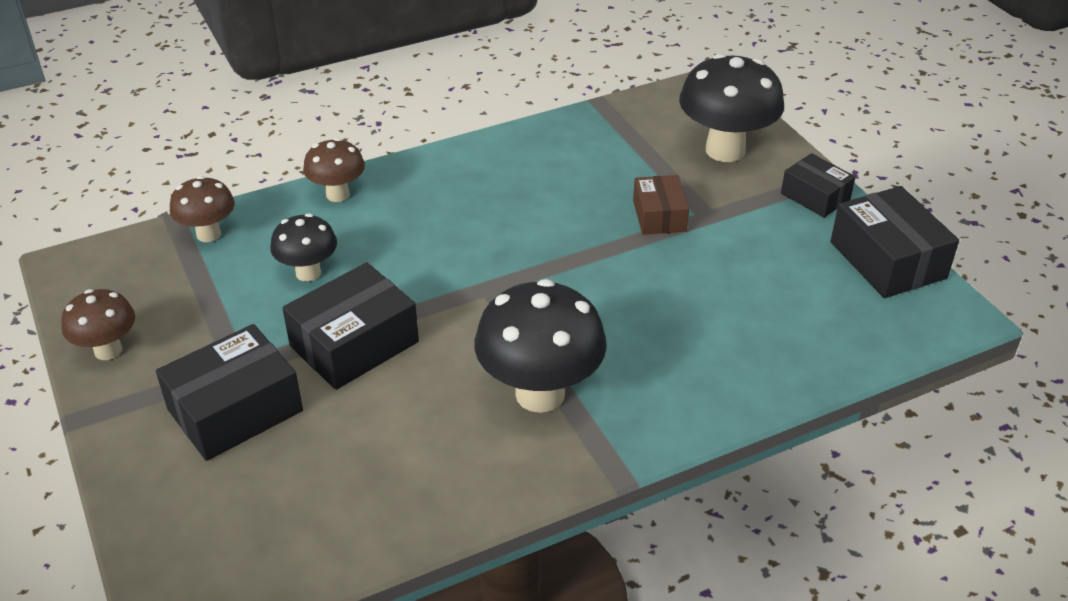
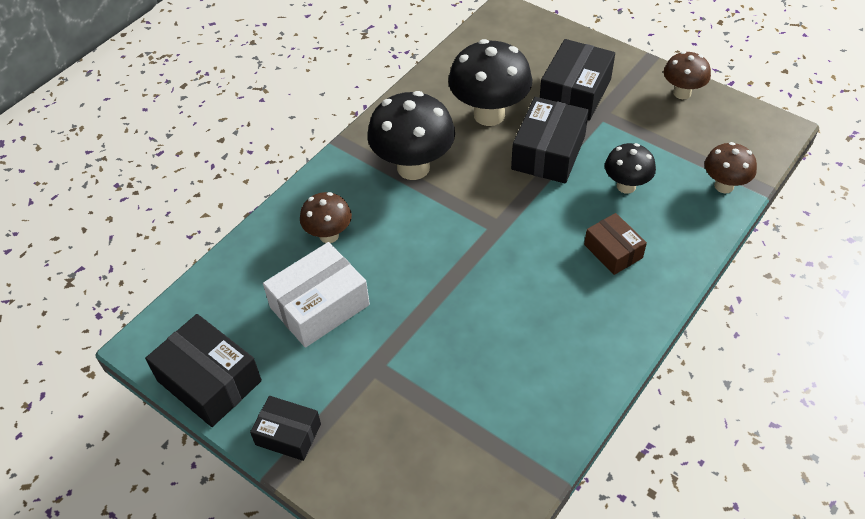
camera: 155 degrees right, 10 degrees up
(337, 194) = (676, 258): brown mushroom -> brown mushroom (329, 235)
(659, 216) = (414, 348): brown box -> brown box (613, 251)
(725, 150) = (393, 463): black mushroom -> black mushroom (489, 115)
(742, 283) = (319, 306): none -> white box

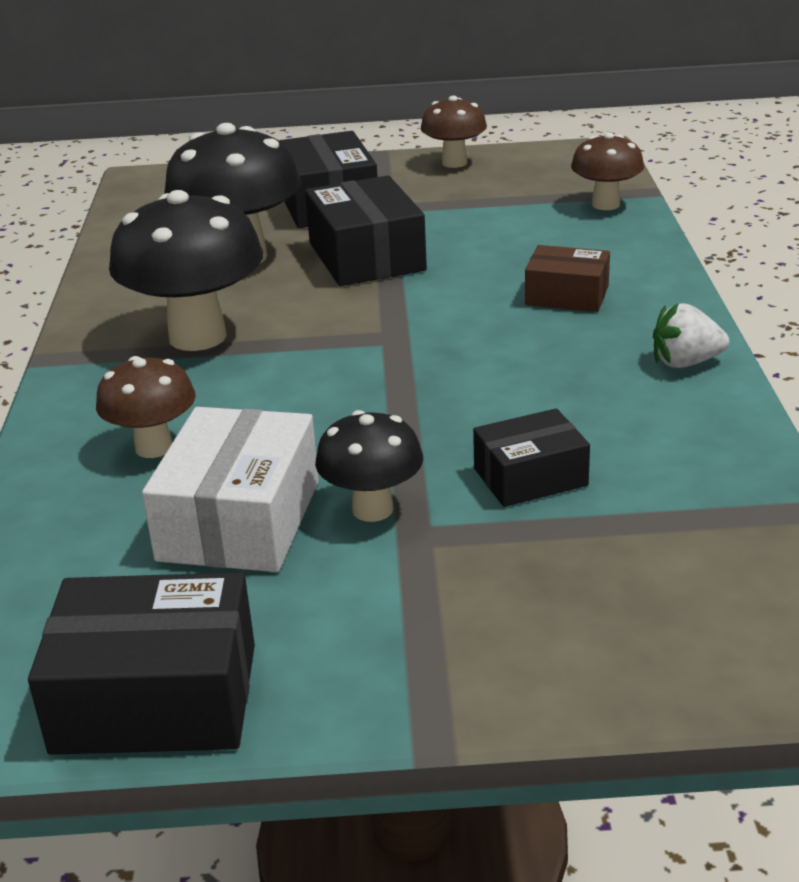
camera: 40 degrees left, 20 degrees down
(288, 434) = (386, 678): black box -> black box (530, 477)
(612, 343) = (685, 363): none -> white strawberry
(626, 186) = (501, 245): black mushroom -> black mushroom (372, 509)

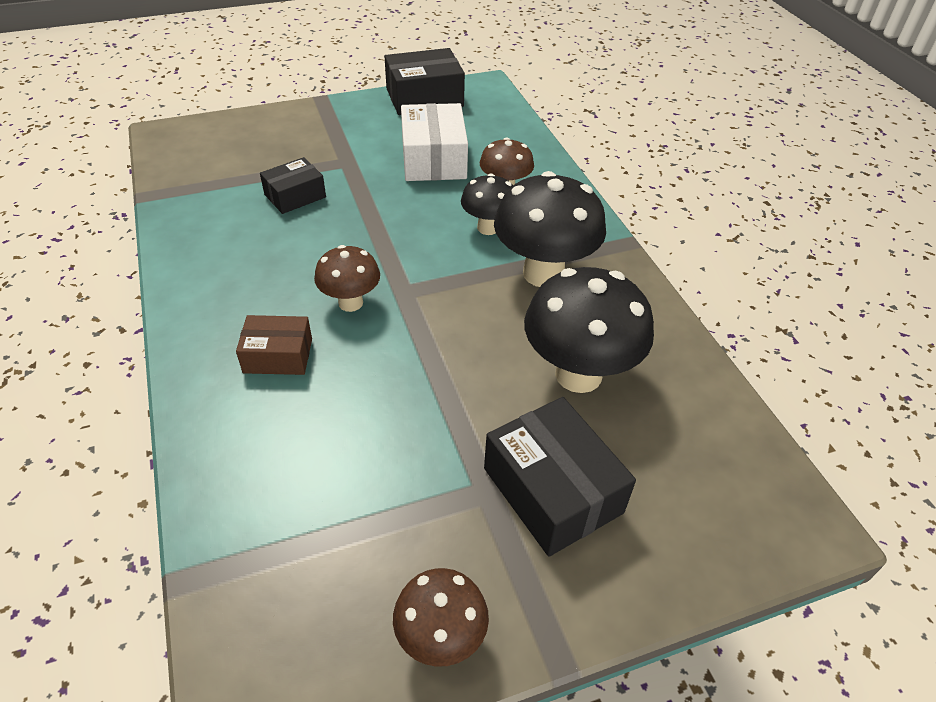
camera: 160 degrees right, 15 degrees up
(366, 257) = (466, 391): black box -> none
(372, 509) = (372, 171): black mushroom -> black mushroom (488, 228)
(605, 204) = (235, 535): brown mushroom -> brown mushroom (350, 303)
(685, 363) = (194, 290): white strawberry -> none

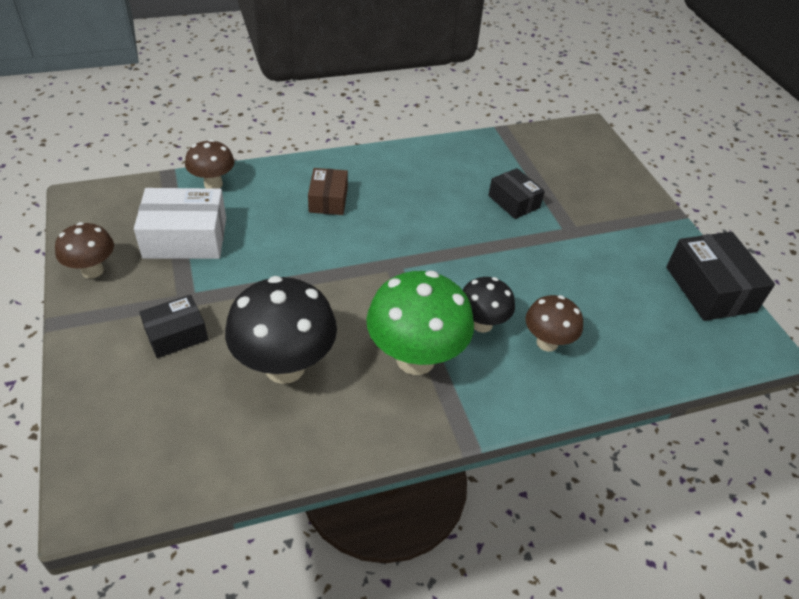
camera: 90 degrees right, 0 degrees up
(350, 303) = (380, 234): brown mushroom -> brown mushroom (213, 184)
(433, 159) = (591, 291): white box -> white box (185, 238)
(543, 273) = (415, 359): black mushroom -> green mushroom
(552, 490) = (176, 334): black box -> black box, size x0.61

